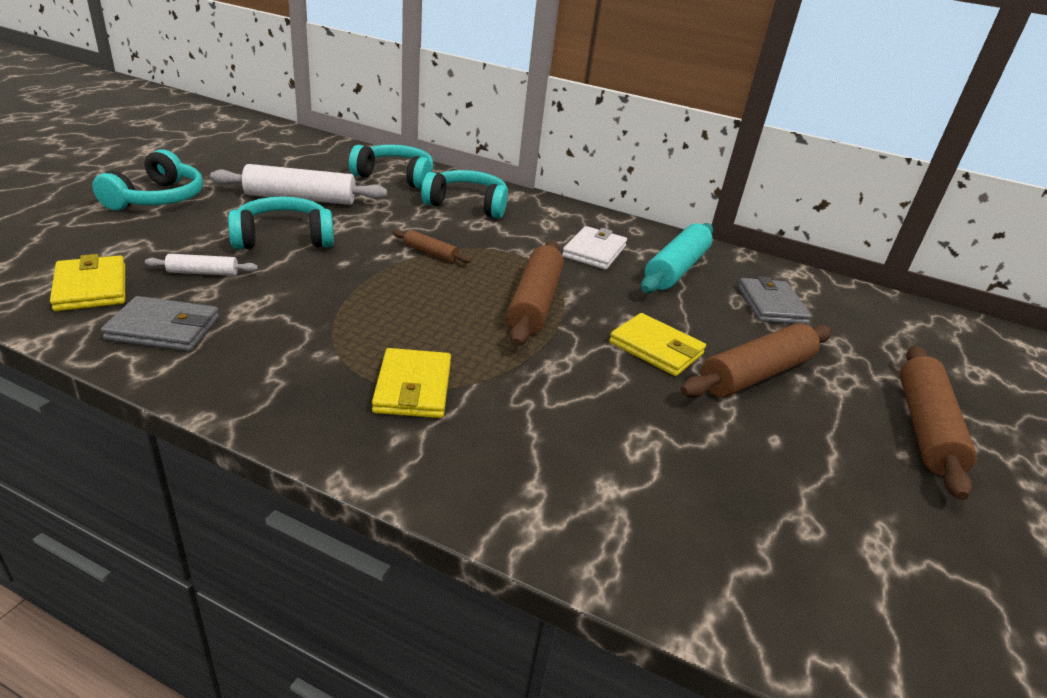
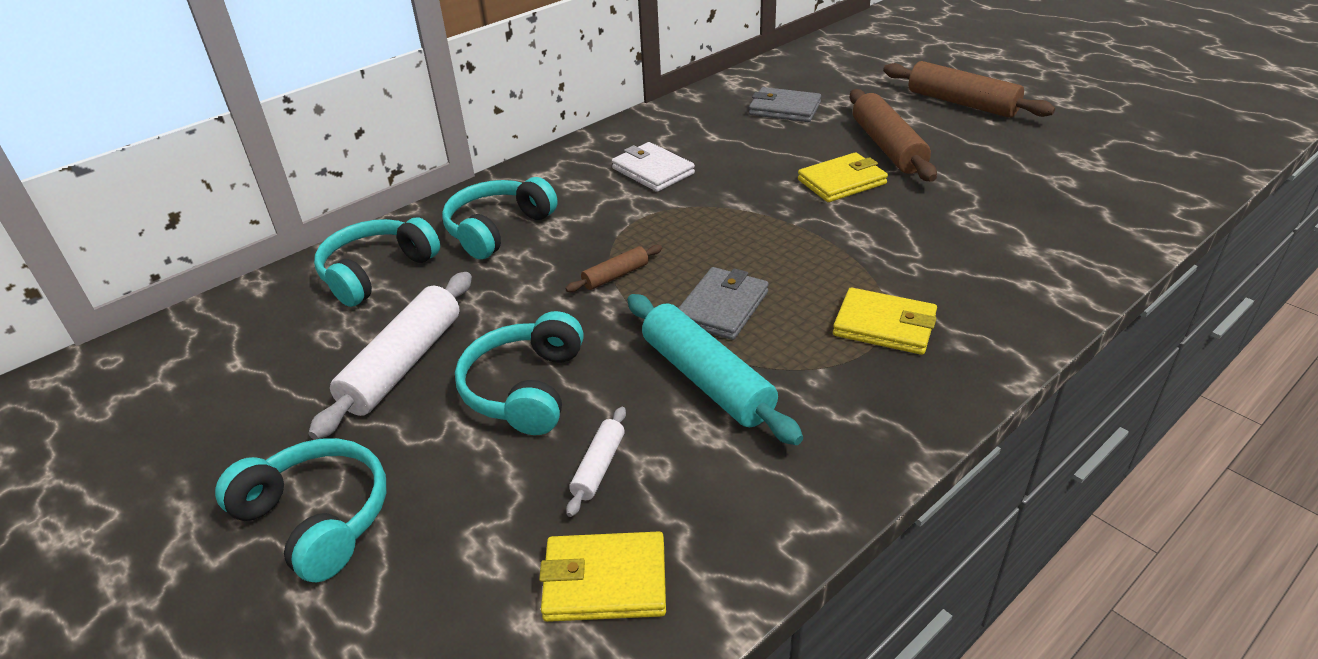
camera: 60 degrees left, 5 degrees up
(164, 329) = (735, 503): grey wallet -> grey wallet (722, 307)
(534, 303) = (747, 228): brown rolling pin -> none
(676, 269) = (705, 136): turquoise rolling pin -> turquoise rolling pin (706, 380)

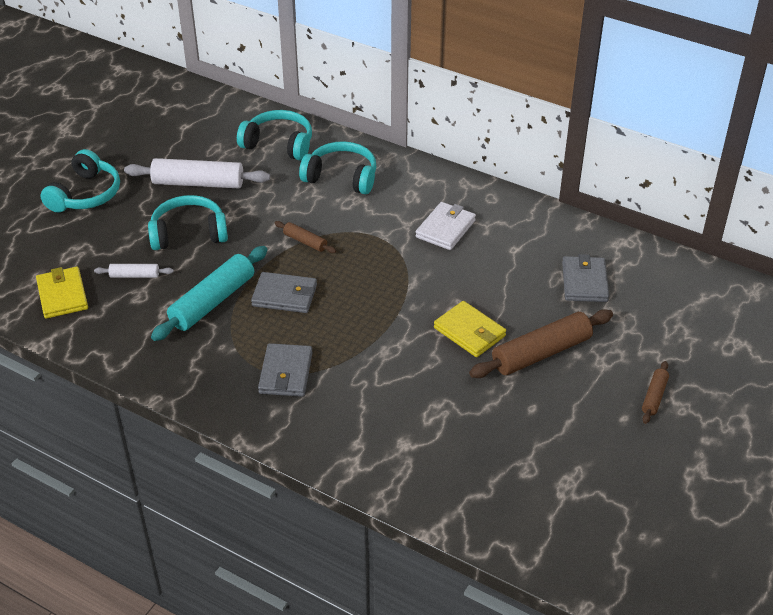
camera: 70 degrees right, 5 degrees up
(884, 326) = (286, 373): yellow wallet -> grey wallet
(961, 103) = (654, 396): brown rolling pin -> brown rolling pin, size x0.50

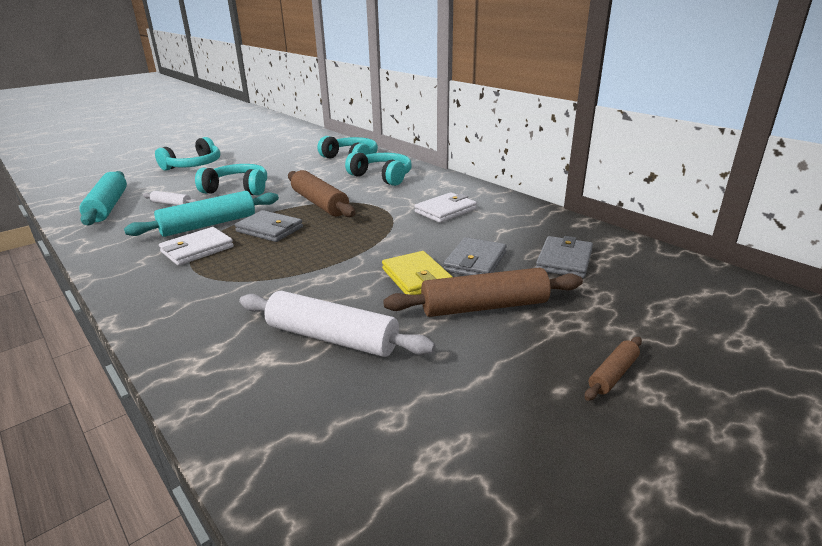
camera: 20 degrees right, 15 degrees down
(62, 295) = (108, 207): yellow wallet -> turquoise rolling pin
(198, 183) = (274, 169): white rolling pin -> white rolling pin (332, 338)
(236, 340) = (197, 249): none -> white wallet
(286, 373) = (212, 277): grey wallet -> grey wallet (475, 262)
(305, 242) = (320, 203): brown rolling pin -> brown rolling pin, size x2.01

